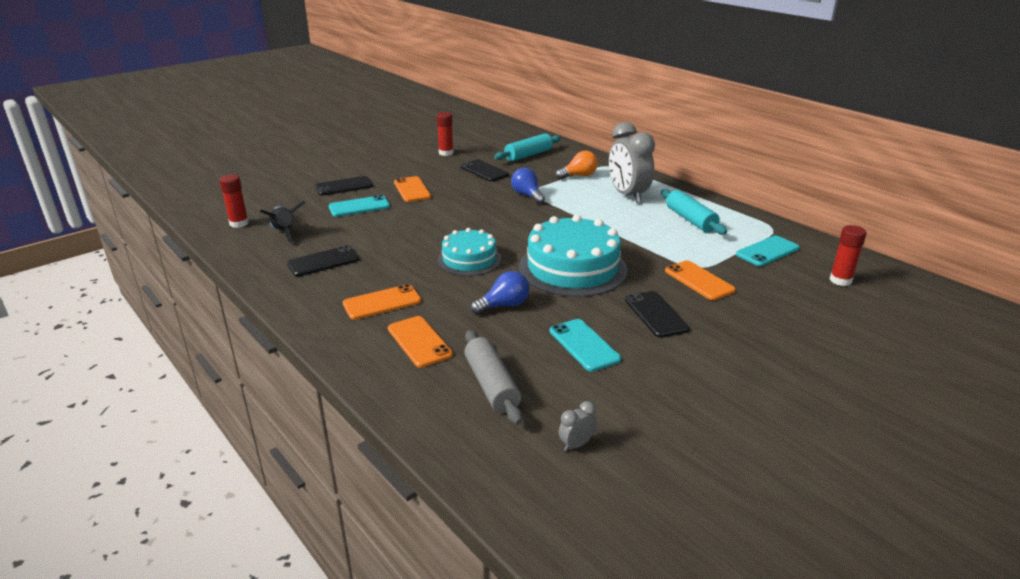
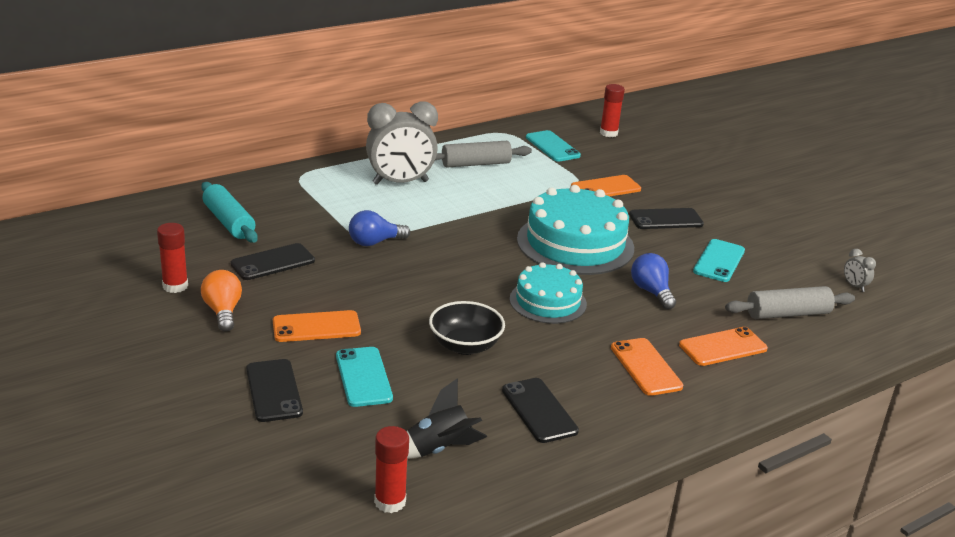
camera: 85 degrees left, 0 degrees up
(399, 233) = (465, 346): none -> black bowl
(579, 176) = (325, 200): orange light bulb -> orange light bulb (223, 311)
(584, 345) = (719, 261): turquoise phone -> turquoise phone turned 45 degrees counterclockwise
(690, 220) = (476, 164): turquoise rolling pin -> grey rolling pin

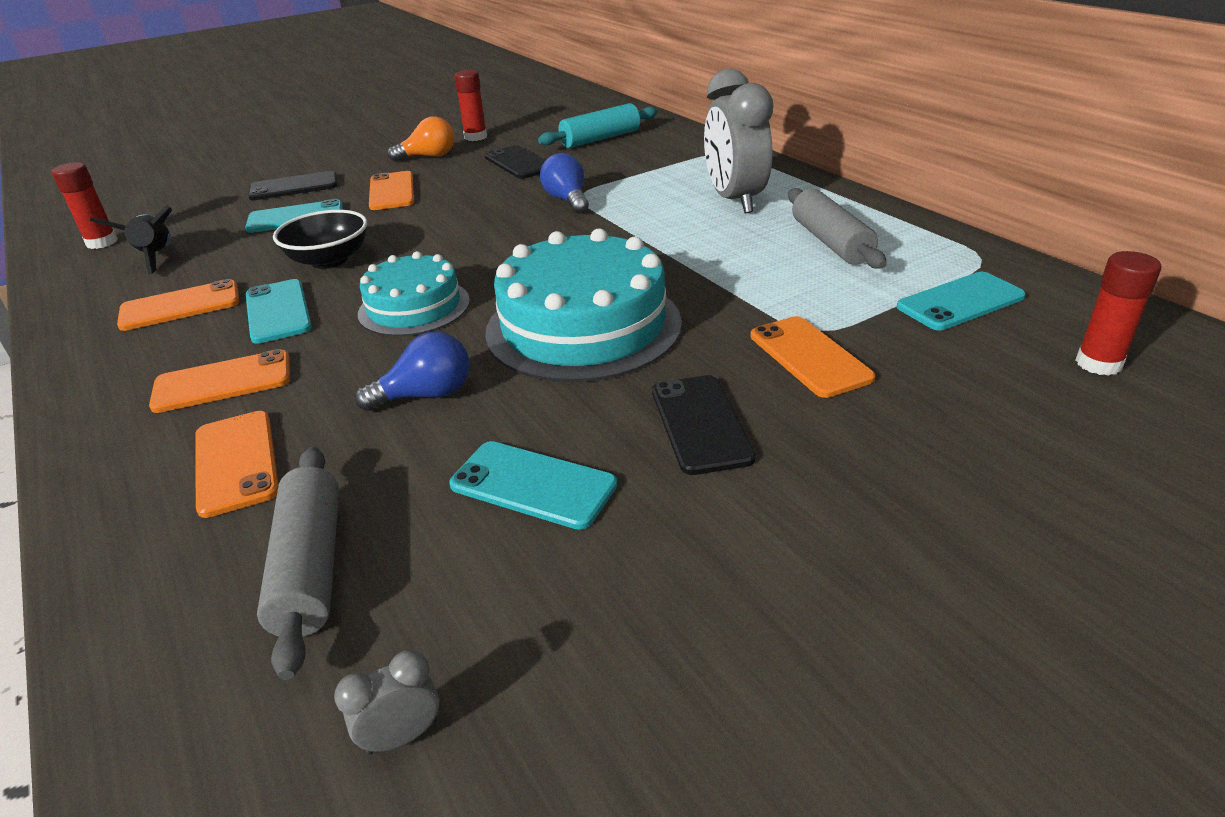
camera: 95 degrees right, 5 degrees up
(539, 410) = (180, 306): black phone -> orange phone
(551, 359) = (278, 311): none -> turquoise phone

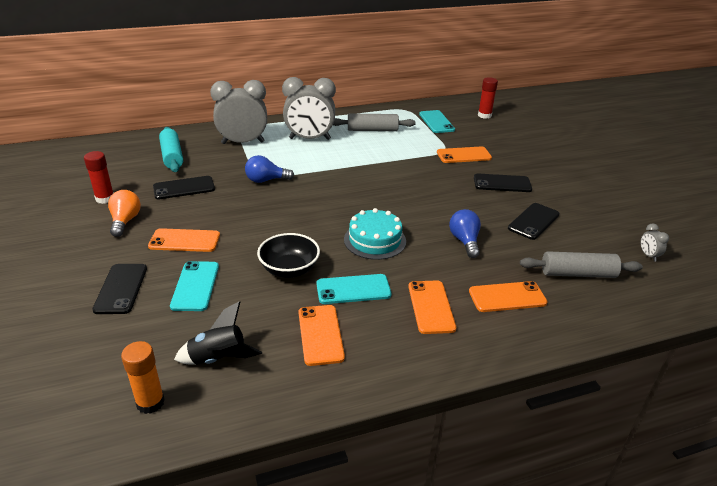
camera: 80 degrees left, 0 degrees up
(102, 242) = (150, 402): red glue stick -> orange glue stick
(533, 485) = (533, 221): turquoise phone -> black phone
(583, 326) = (419, 196): turquoise cake -> none
(676, 163) = (243, 142): none -> grey clock

